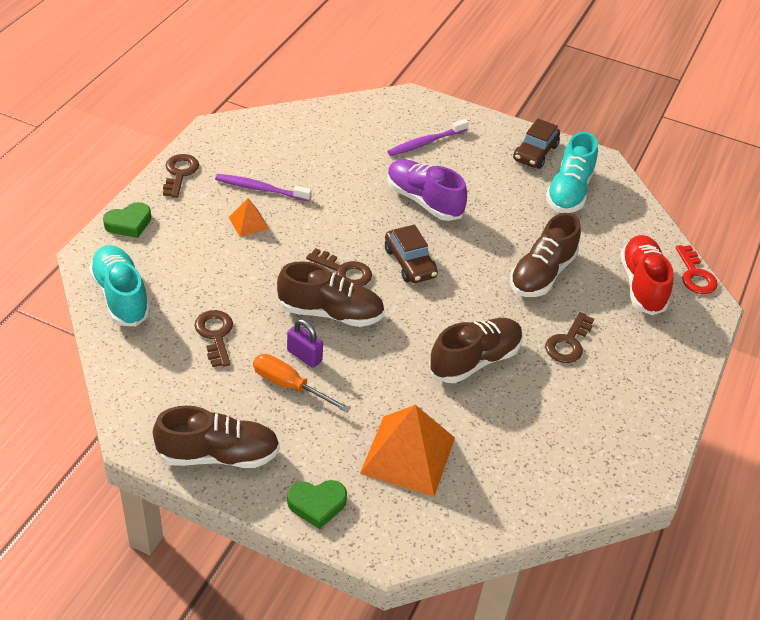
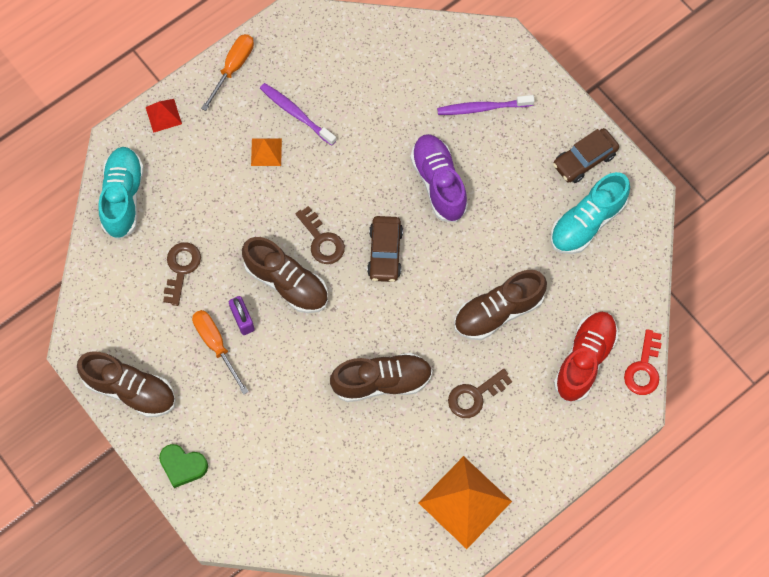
camera: 30 degrees right, 25 degrees up
(129, 223) = (163, 115): green heart -> red pyramid
(180, 173) = (233, 68): brown key -> orange screwdriver
(408, 455) = (275, 451): orange pyramid -> orange pyramid (464, 502)

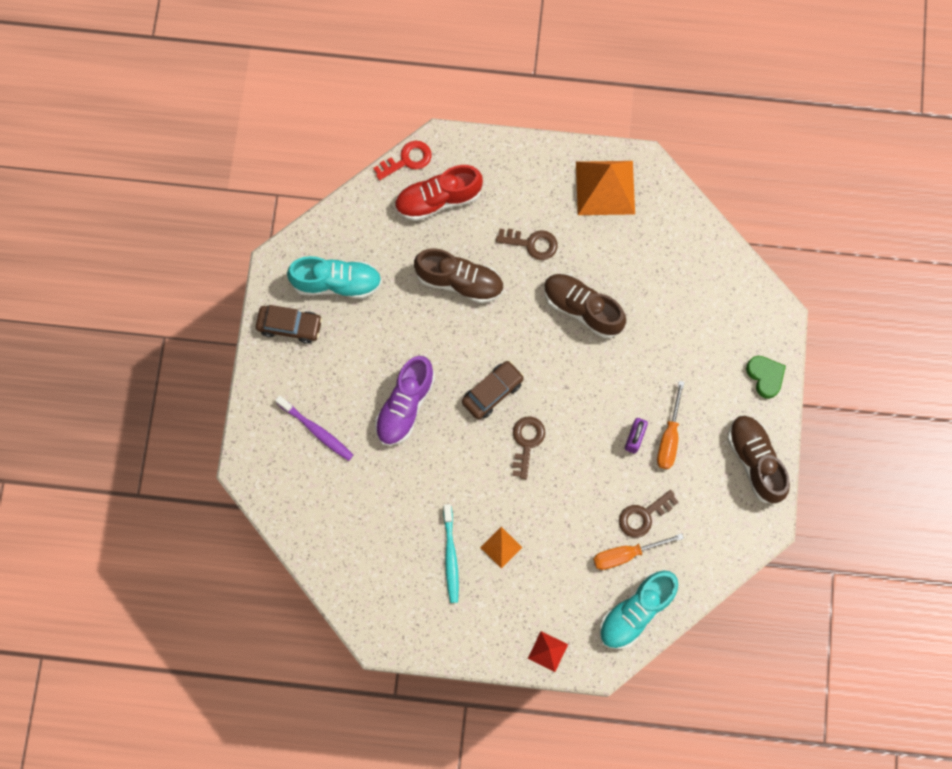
camera: 135 degrees left, 5 degrees up
(233, 68) = (460, 640): orange screwdriver -> orange screwdriver (626, 554)
(287, 282) = (580, 435): brown shoe -> none
(296, 113) = (450, 556): purple toothbrush -> turquoise toothbrush

